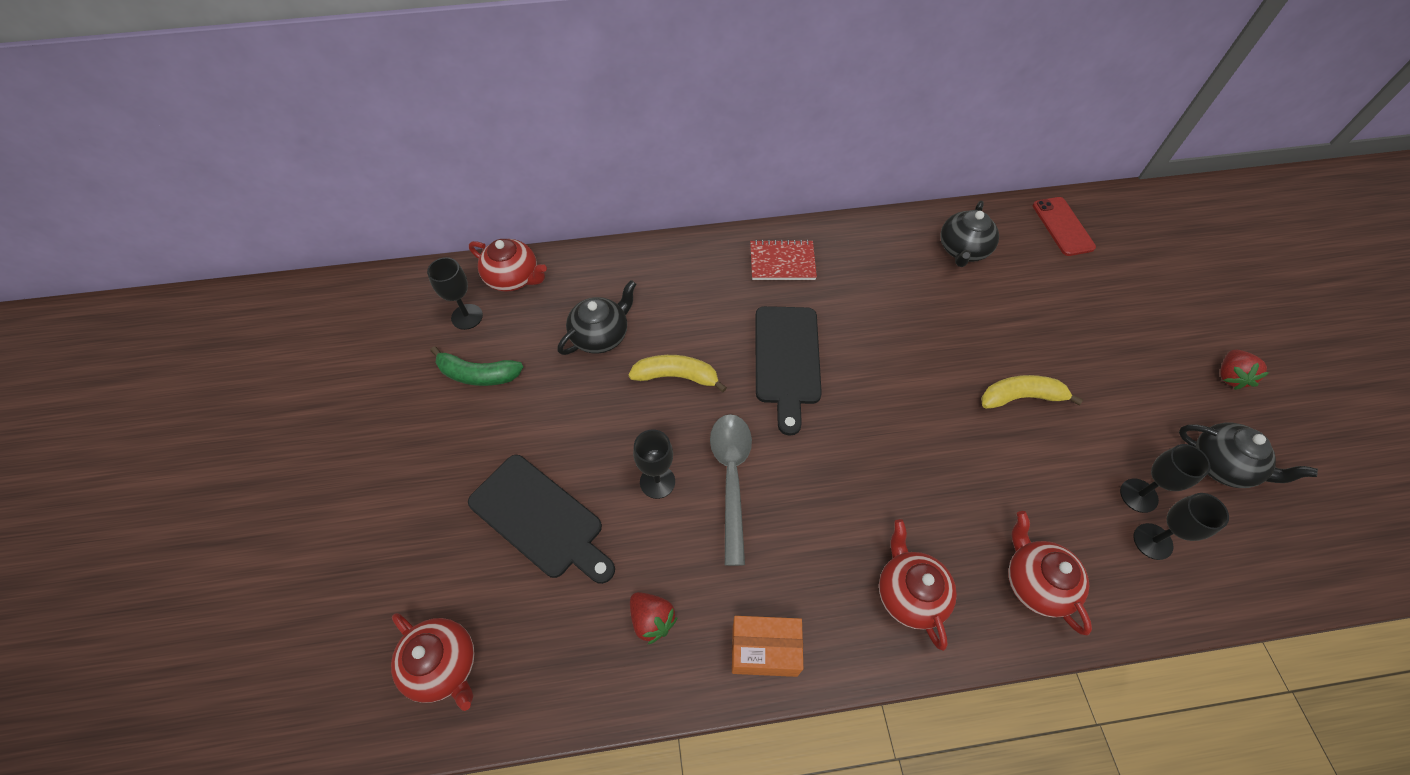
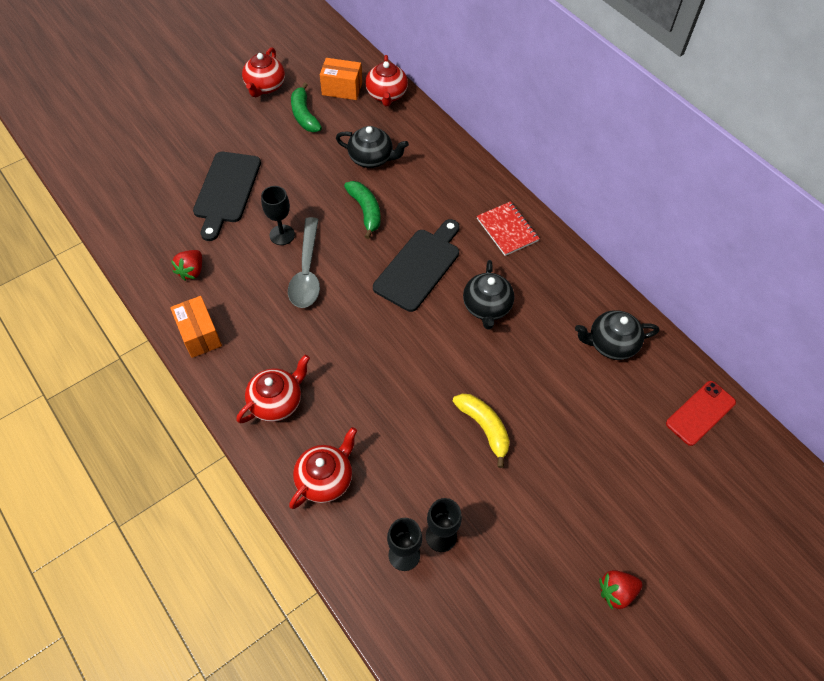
camera: 60 degrees right, 0 degrees up
(444, 665) = (123, 192): red teapot -> red teapot (265, 87)
(467, 317) = (342, 89): black goblet -> orange box
(676, 376) = (365, 211): yellow banana -> green banana
(731, 478) = (307, 272): grey spoon -> grey spoon turned 120 degrees clockwise
(787, 360) = (419, 266): black cutting board -> black cutting board turned 150 degrees clockwise
(1221, 465) = (510, 598): black teapot -> black teapot (487, 307)

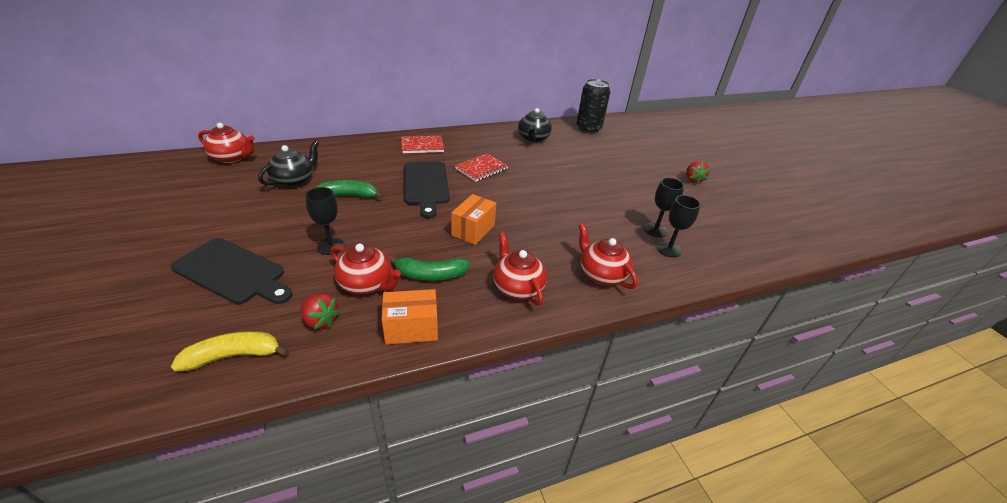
camera: 75 degrees left, 20 degrees down
(265, 87) = (118, 217): red teapot -> red teapot (367, 284)
(304, 115) = (195, 202): green banana -> green banana (430, 275)
(307, 272) = (387, 240): grey spoon -> none
(342, 89) = (192, 176): orange box -> orange box (473, 230)
(419, 266) = (426, 185): black cutting board -> black cutting board turned 150 degrees counterclockwise
(484, 427) = (576, 193): yellow banana -> yellow banana (233, 356)
(487, 307) = (481, 169): black teapot -> red notebook
(700, 413) = (588, 129): red phone -> black can

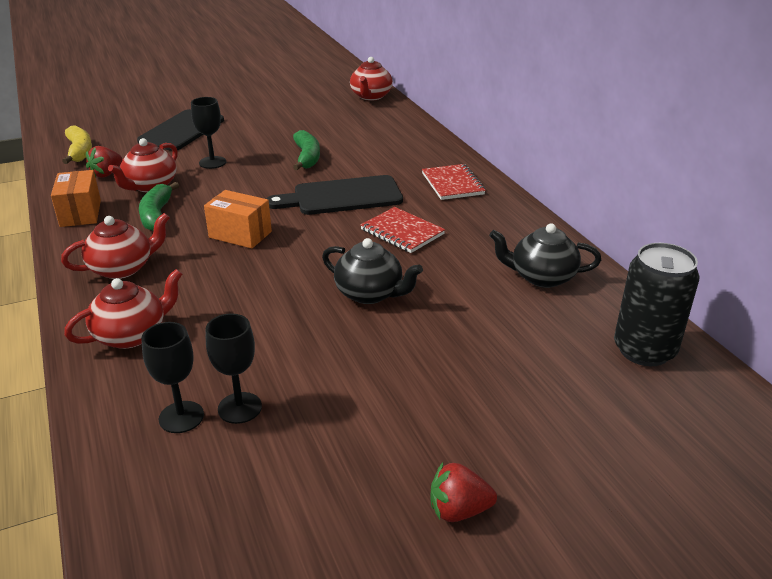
camera: 90 degrees right, 5 degrees down
(294, 180) = (333, 128): black teapot -> black teapot (370, 293)

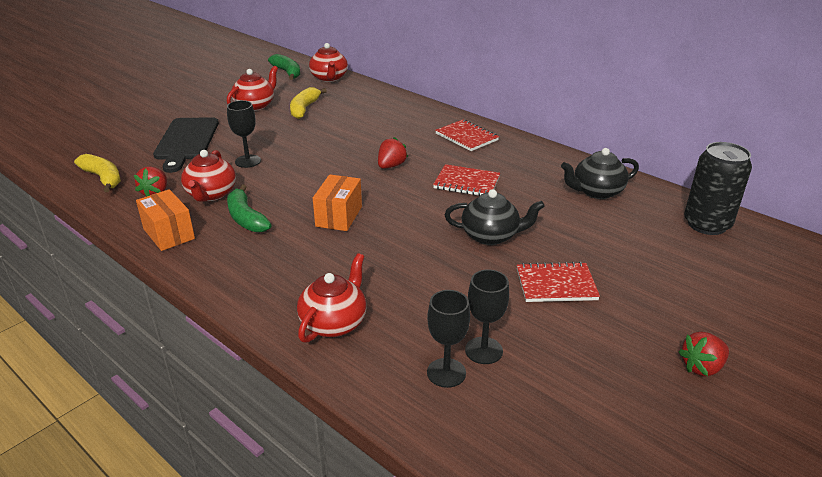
camera: 25 degrees left, 0 degrees up
(122, 268) = (264, 271): red teapot -> red teapot (255, 105)
(240, 234) = (339, 216): orange box -> orange box turned 75 degrees counterclockwise
(307, 157) = (328, 139): green banana -> green banana (287, 72)
(315, 122) = (304, 109): none -> yellow banana
(342, 196) = (391, 166): black cutting board -> red strawberry
(386, 364) = (556, 284): none -> red notebook

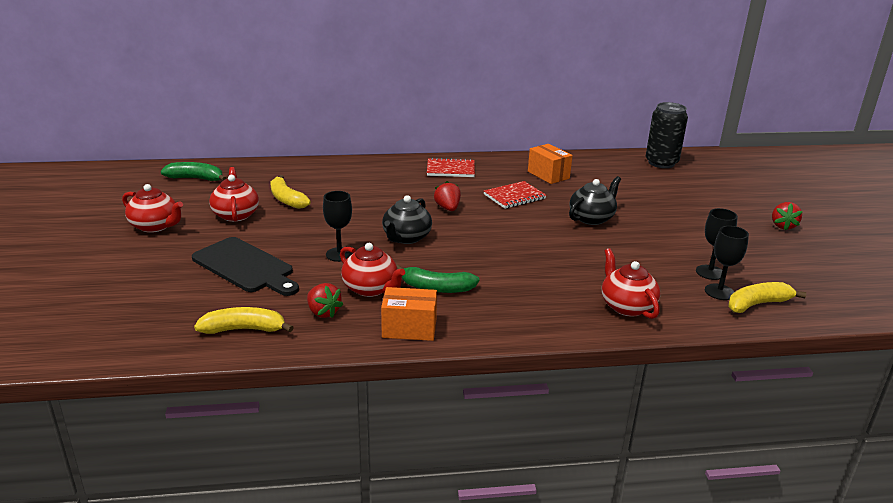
camera: 50 degrees left, 5 degrees down
(329, 78) = (248, 169): red teapot -> red teapot (155, 226)
(339, 216) = (491, 253): orange box -> orange box (548, 175)
(455, 411) = (757, 304): none -> yellow banana
(556, 284) = (669, 225): red notebook -> none
(596, 192) = (586, 169): black teapot -> black teapot (406, 238)

